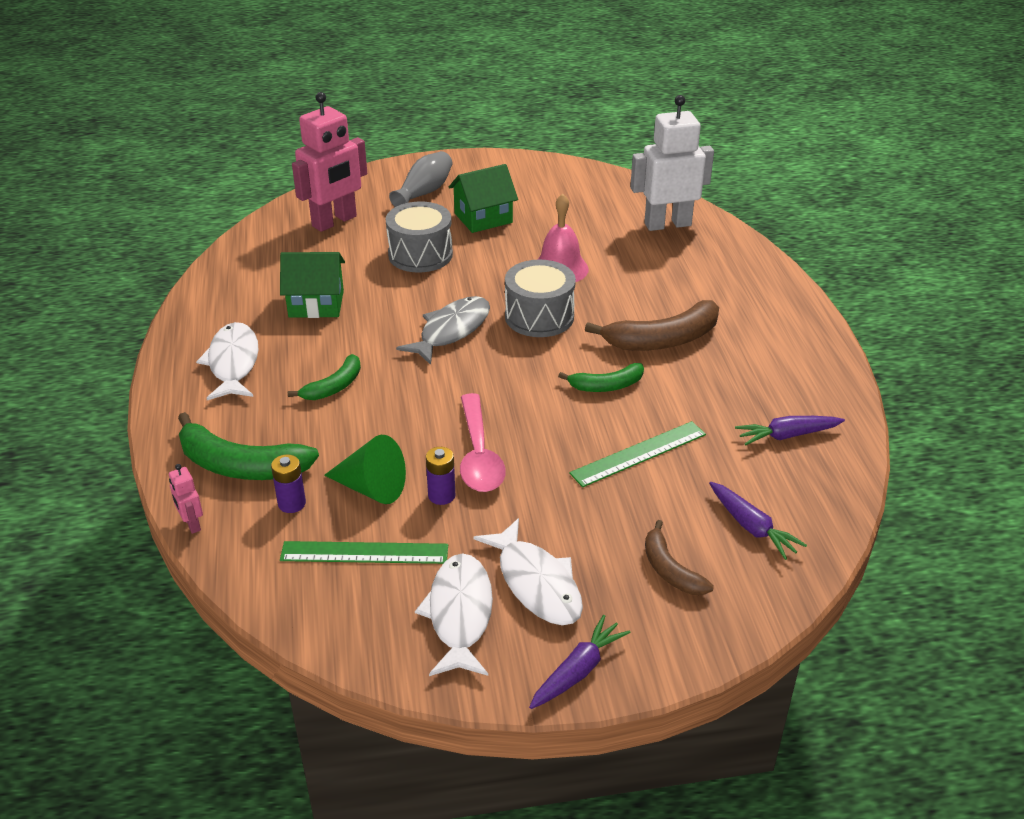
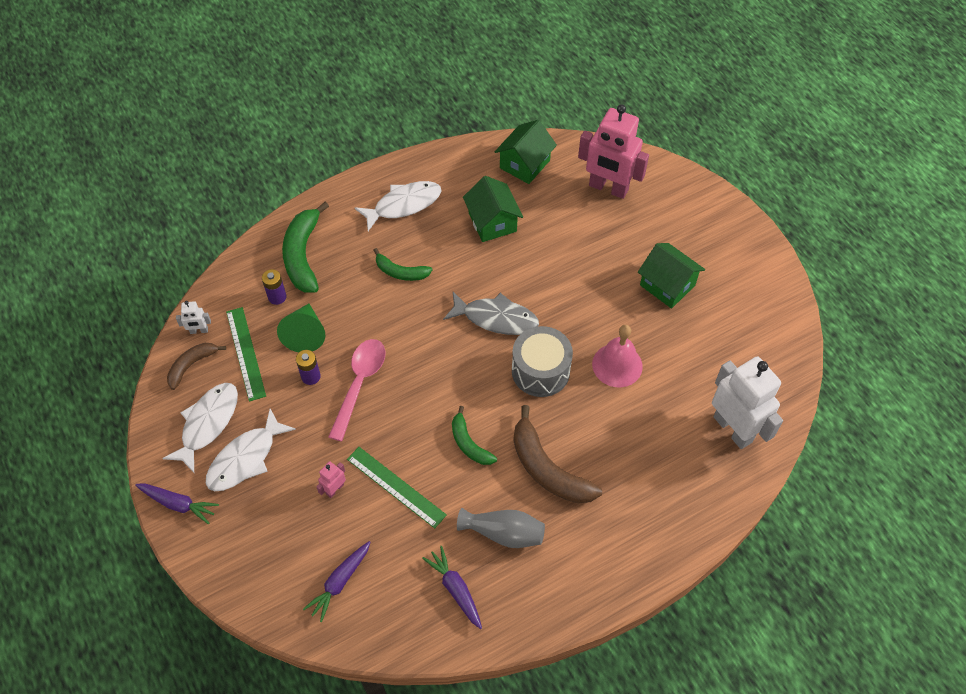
camera: 70 degrees right, 20 degrees up
(191, 524) = (244, 254): pink robot -> pink robot (334, 489)
(253, 264) = (524, 164): none -> green house
(292, 597) = (199, 331): none -> white robot
(420, 254) = (589, 261): grey drum -> none
(424, 192) = (686, 229): grey vase -> grey vase (503, 533)
(459, 614) = (208, 424): white fish -> white fish turned 45 degrees counterclockwise
(478, 454) = (359, 384): pink spoon -> pink spoon turned 135 degrees clockwise
(670, 570) = (280, 537): brown banana -> brown banana (191, 365)

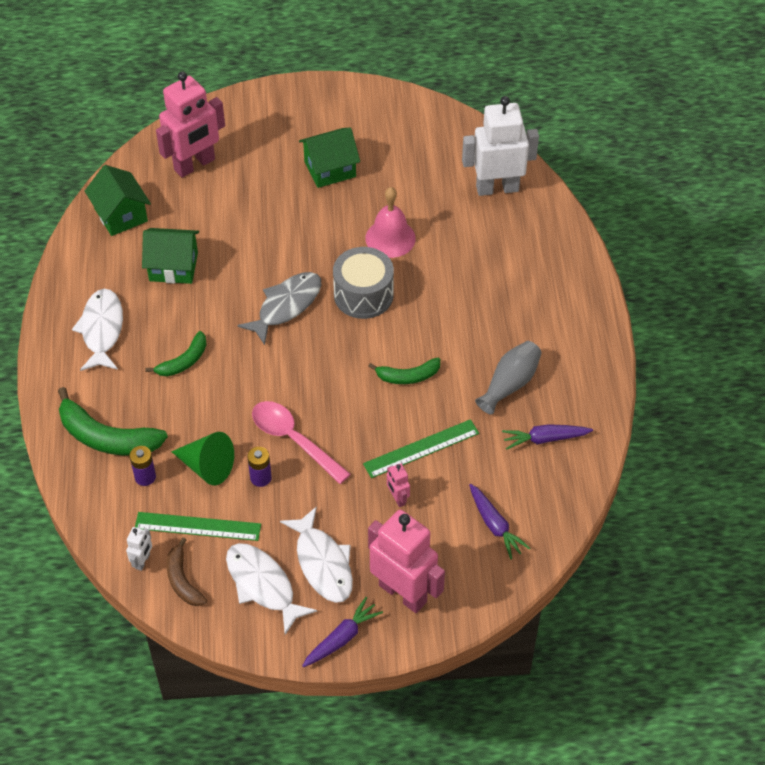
camera: 65 degrees left, 5 degrees down
(239, 534) = (403, 593): none -> pink robot
(547, 469) = (465, 329): brown banana -> none

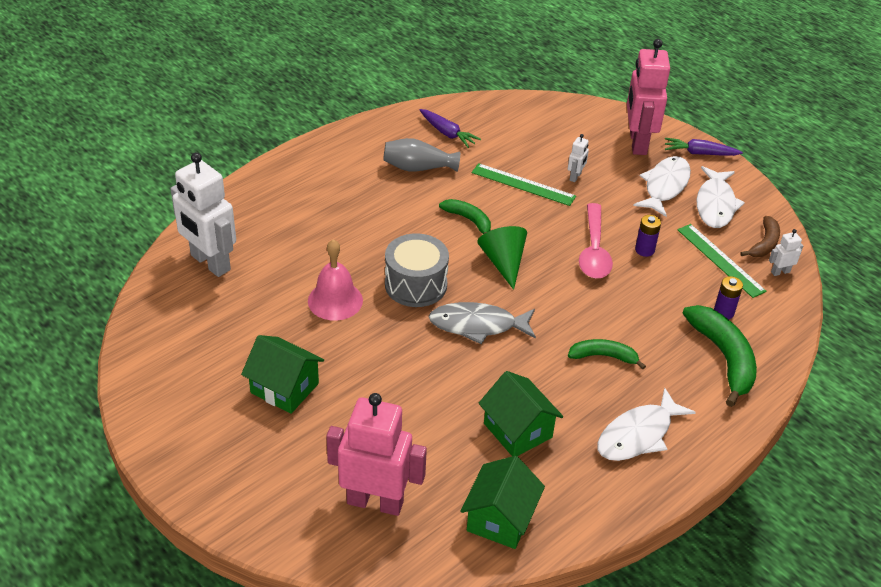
camera: 130 degrees left, 10 degrees down
(207, 466) = (672, 283): green cone -> green cone (503, 262)
(397, 498) = (575, 177): pink robot -> white robot
(495, 525) = (541, 127): purple carrot -> none

